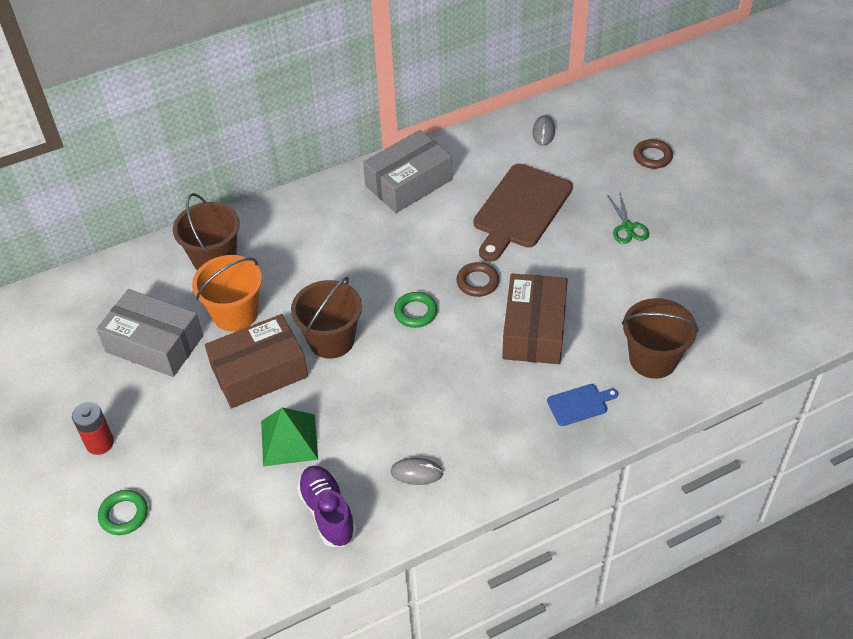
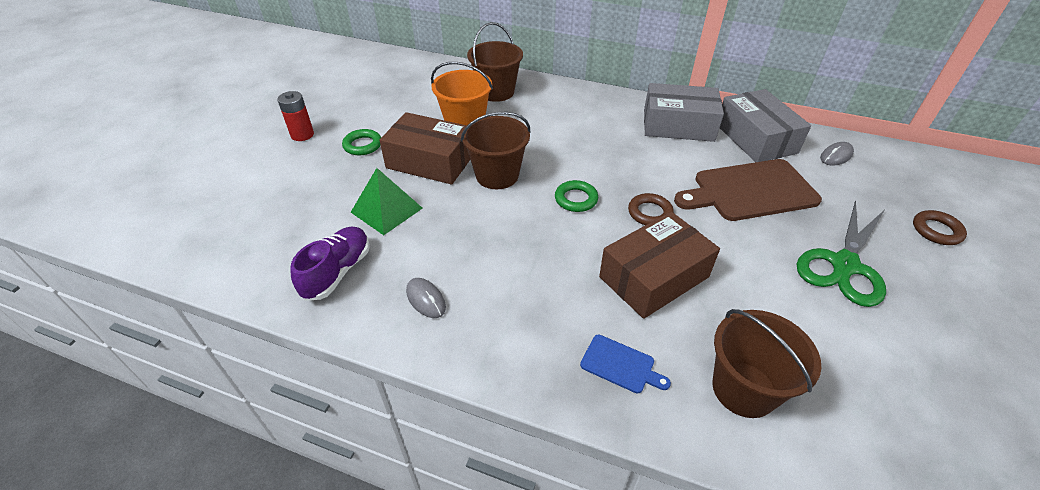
camera: 45 degrees right, 5 degrees down
(124, 515) = (252, 177): green ring -> green ring (363, 145)
(154, 344) = (402, 109): grey box -> grey box (756, 138)
(627, 227) = (844, 265): green scissors -> green scissors, size x1.89

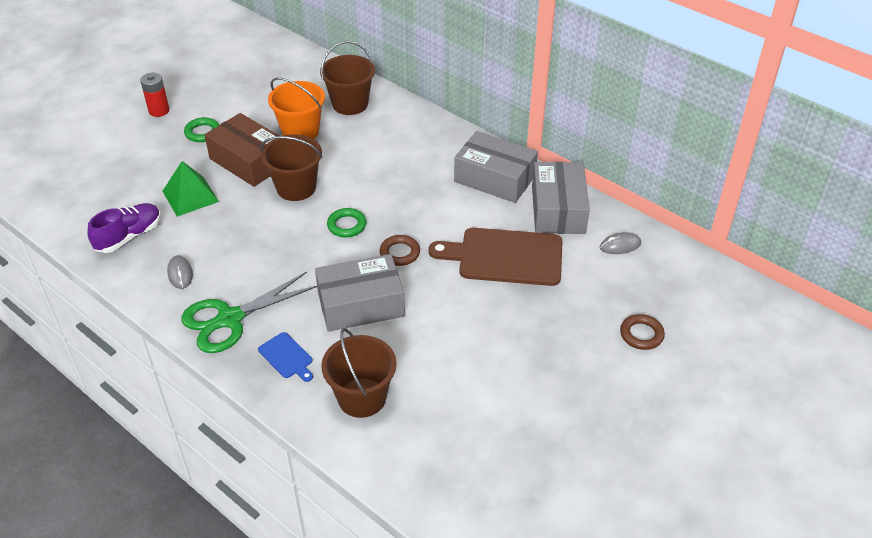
camera: 20 degrees right, 0 degrees up
(654, 277) = (361, 304): brown box -> grey box
(844, 265) = (527, 338): green scissors -> green scissors (230, 319)

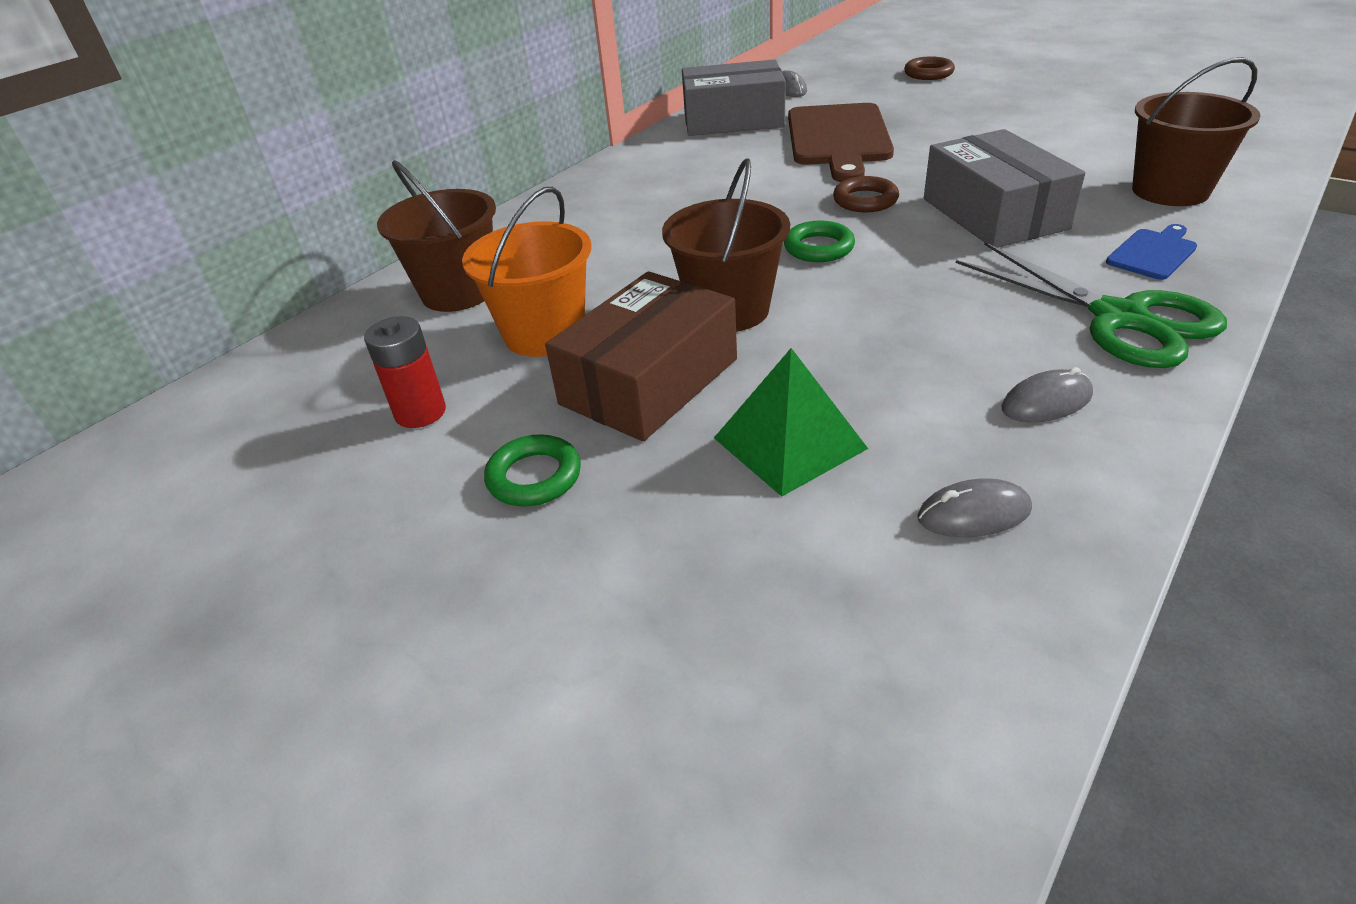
camera: 90 degrees left, 5 degrees down
(129, 236) = (973, 514): purple shoe -> grey mouse
(159, 111) = (413, 594): red battery -> red battery (420, 412)
(495, 178) = (674, 157): grey box -> none

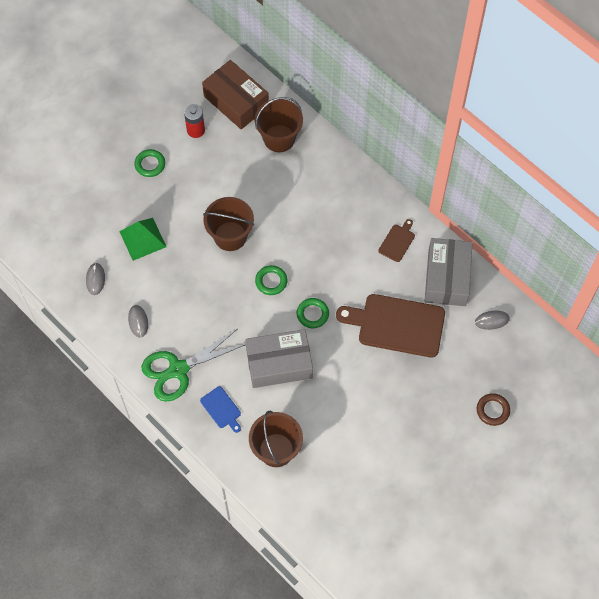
camera: 95 degrees right, 25 degrees up
(544, 333) = (235, 169): orange bucket -> none
(649, 381) = (190, 202): brown box -> brown box (236, 101)
(681, 157) = (397, 241): none -> brown cutting board
(865, 200) = (312, 314): brown ring -> green ring

